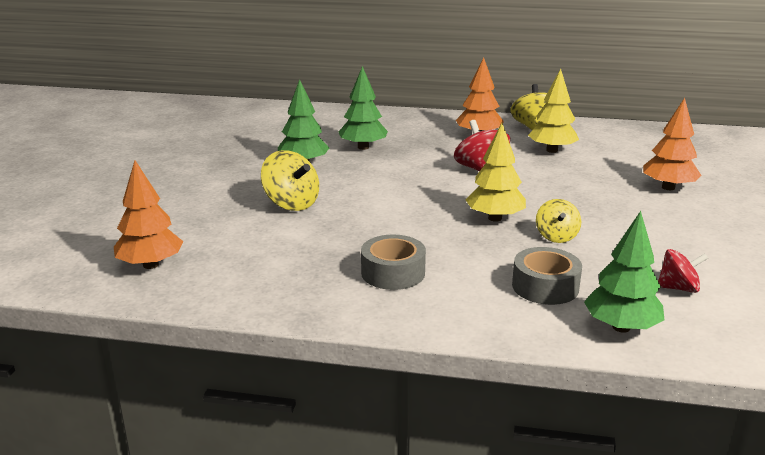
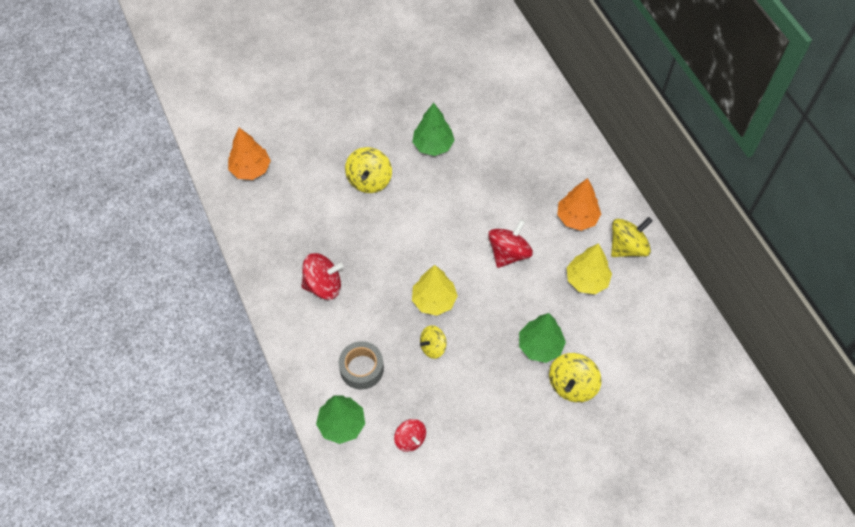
camera: 55 degrees right, 35 degrees up
(363, 147) = (490, 160): green tree -> green tree (540, 346)
(393, 273) = (323, 285): grey tape -> red spinning top
(668, 187) = (572, 385): orange tree -> yellow spinning top

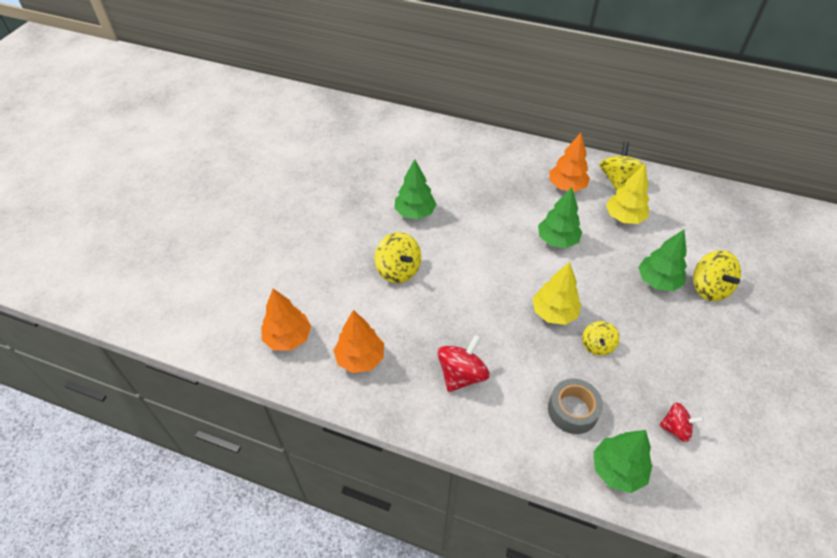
camera: 45 degrees left, 10 degrees down
(277, 220) = (360, 358): none -> orange tree
(508, 253) = (557, 240): red spinning top -> green tree

